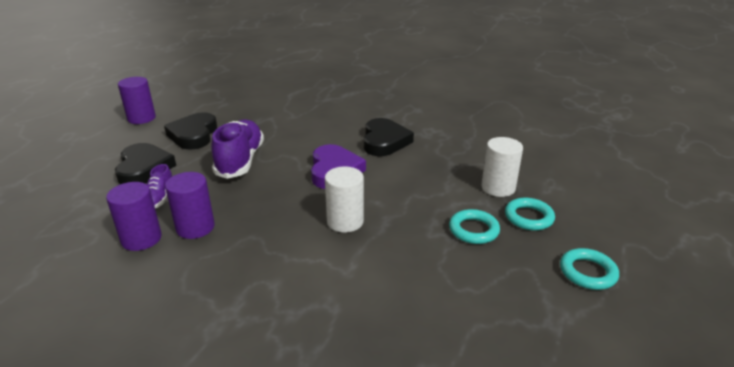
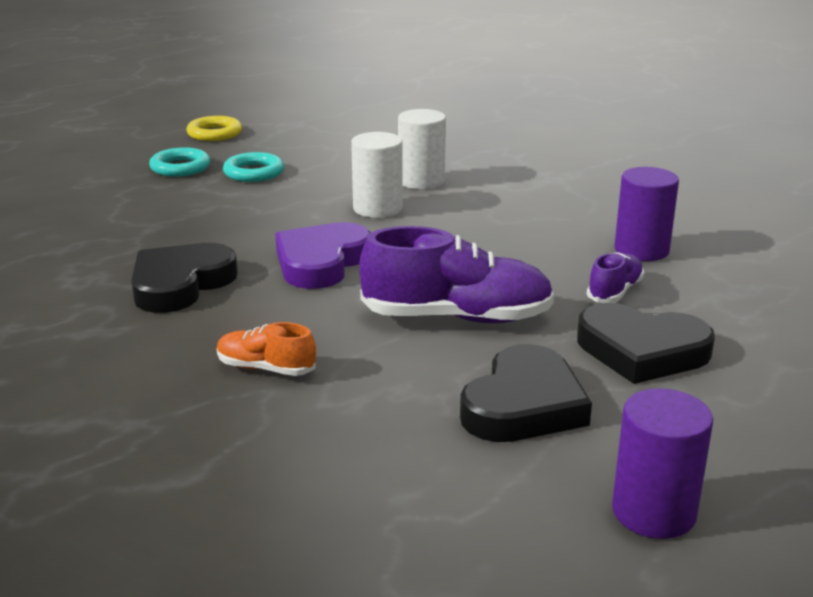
camera: 150 degrees left, 5 degrees down
(144, 168) = (641, 351): black heart -> black heart turned 90 degrees counterclockwise
(195, 227) = (567, 245): purple cylinder -> none
(240, 161) = (456, 317): purple shoe -> purple shoe turned 120 degrees counterclockwise
(303, 122) = (266, 368): none -> orange shoe
(498, 188) = (152, 193): white cylinder -> white cylinder (421, 181)
(587, 272) = (214, 133): turquoise ring -> yellow ring

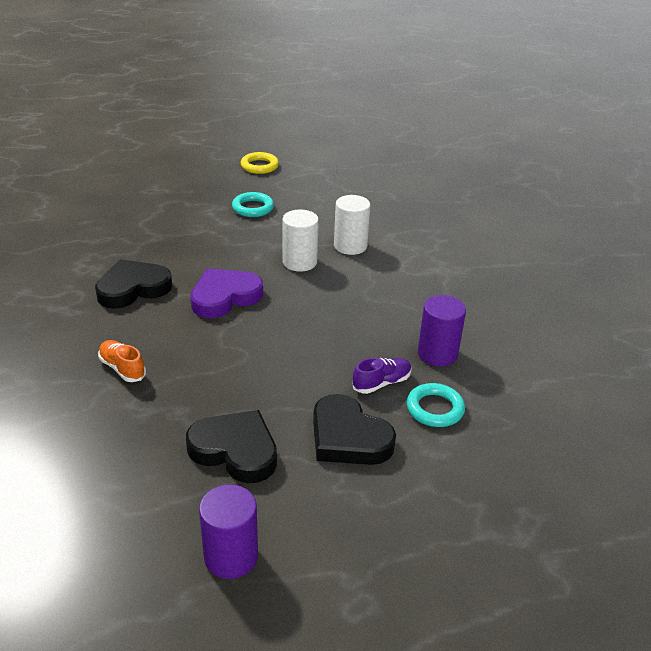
camera: 25 degrees right, 10 degrees up
(180, 167) = (214, 191): turquoise ring -> turquoise ring (435, 409)
(456, 317) = (262, 369): purple shoe -> none
(523, 405) = (235, 450): black heart -> black heart turned 120 degrees counterclockwise

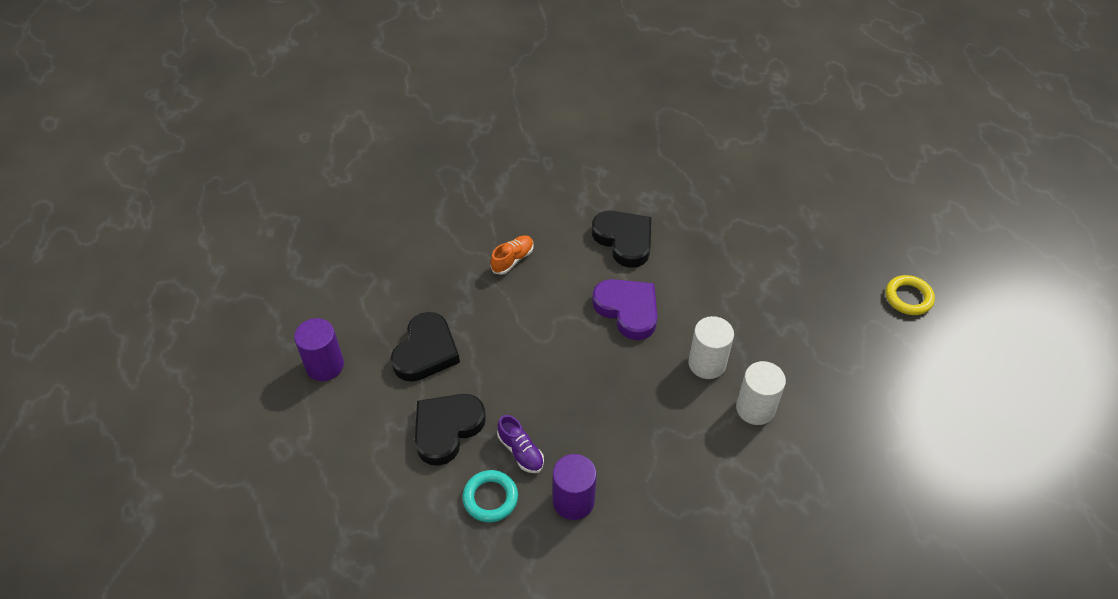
camera: 85 degrees right, 15 degrees up
(253, 208) = (804, 306): turquoise ring -> none

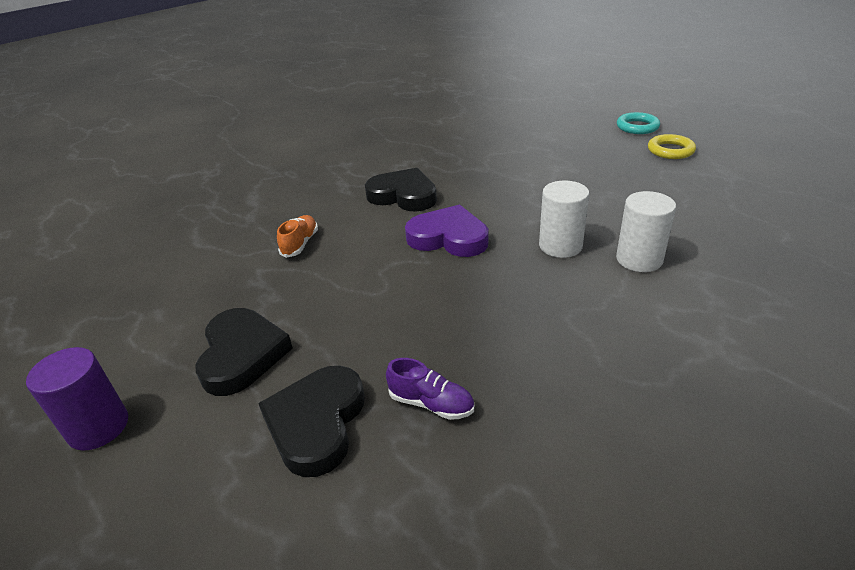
camera: 25 degrees left, 15 degrees down
(490, 498) = (430, 477): turquoise ring -> turquoise ring (637, 127)
(573, 501) = (538, 426): purple cylinder -> none

